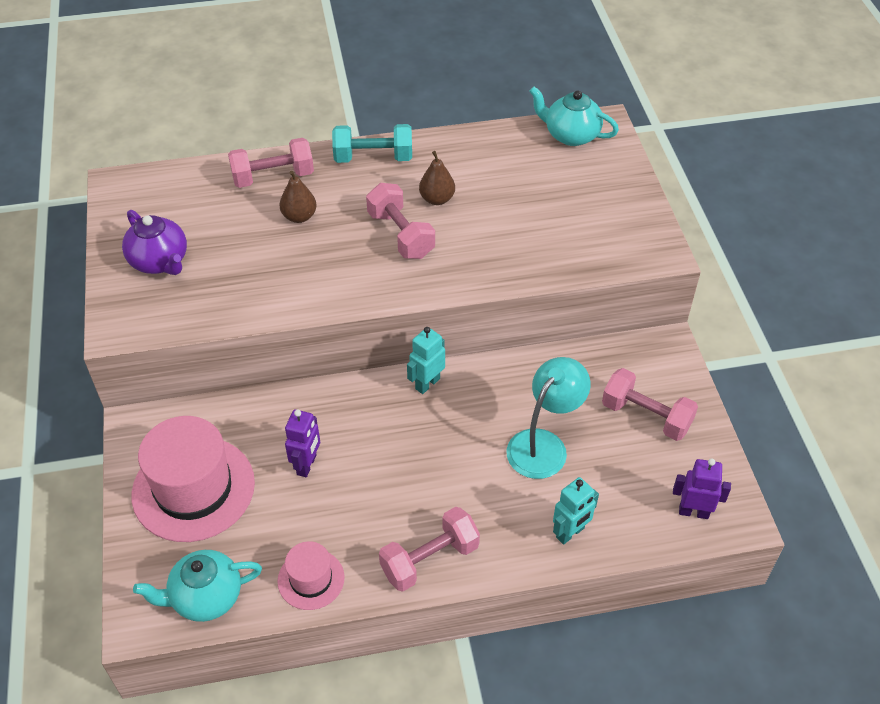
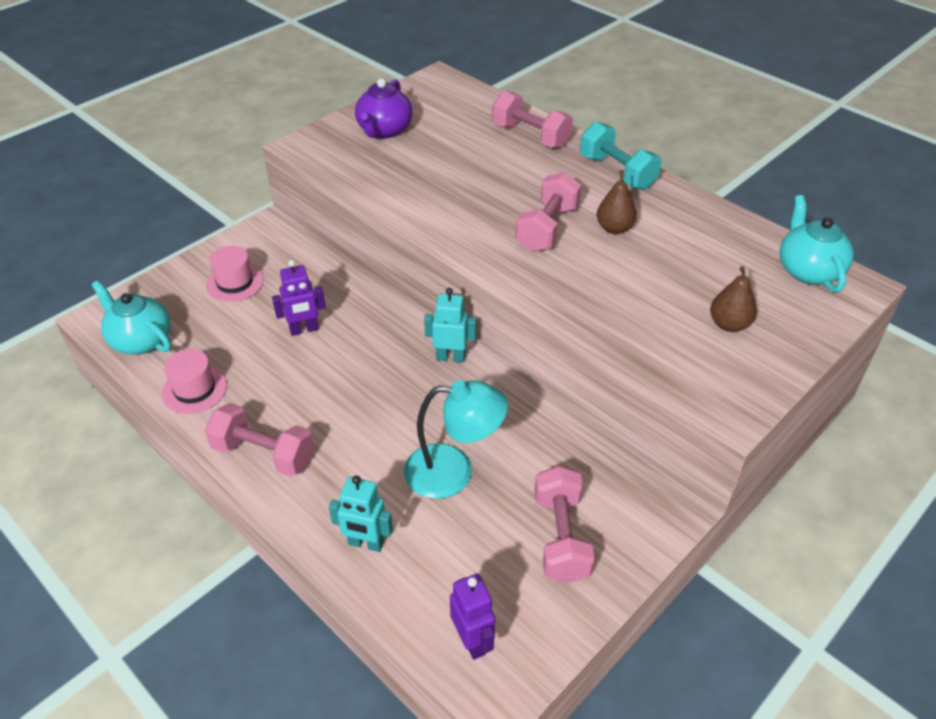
camera: 55 degrees right, 5 degrees down
(193, 488) = (234, 283): pink hat -> pink hat, size x0.52
(299, 216) = (504, 168): brown pear -> brown pear (729, 324)

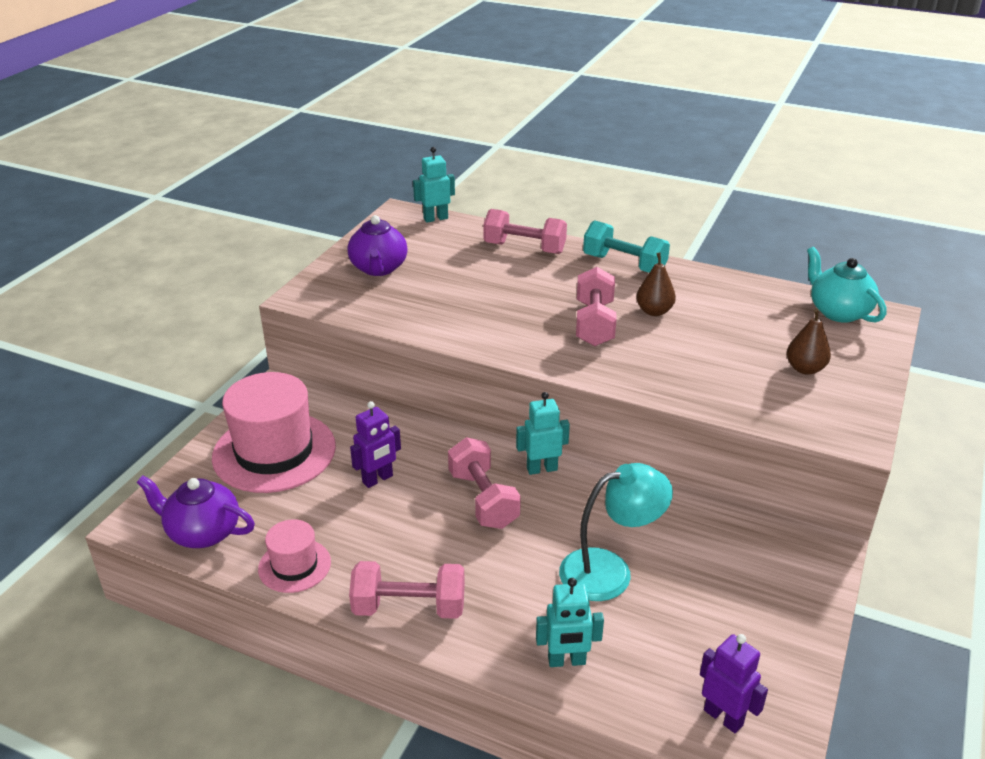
camera: 20 degrees left, 10 degrees down
(141, 340) = (203, 532): turquoise teapot -> purple teapot
(234, 283) = (274, 452): pink hat -> pink hat, size x1.94
(466, 89) = (435, 218): none -> turquoise robot
(561, 537) = (744, 600): pink dumbbell -> pink dumbbell (483, 499)

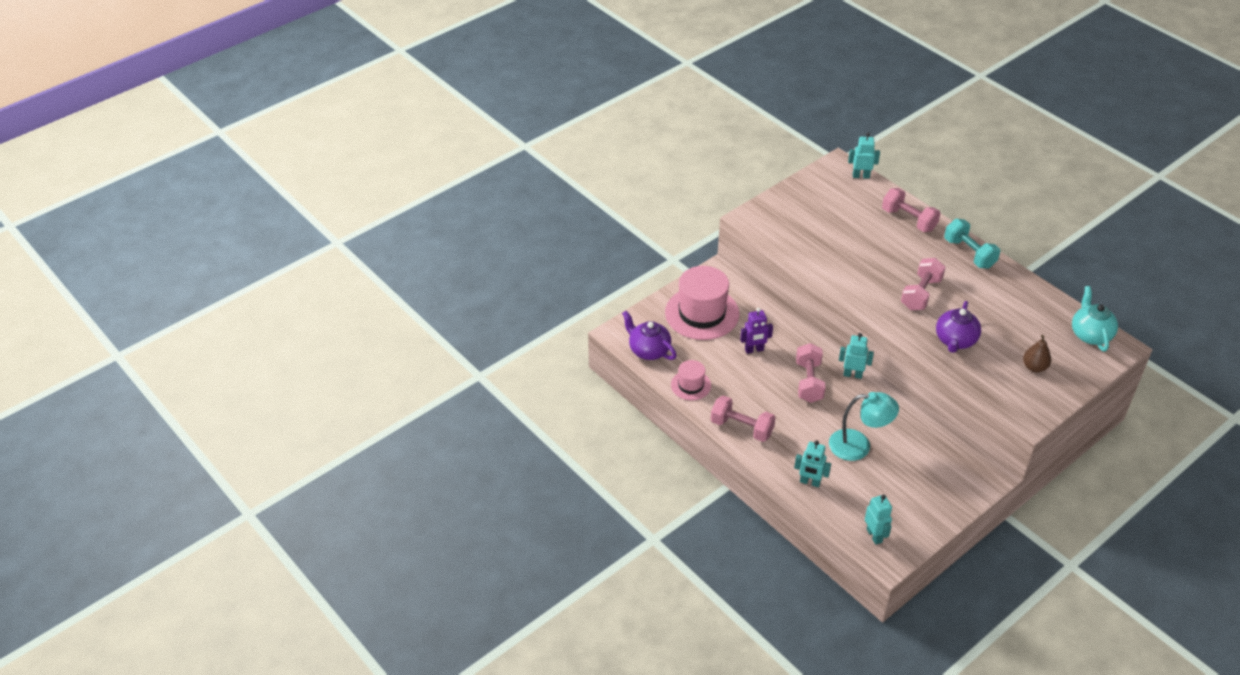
camera: 25 degrees right, 10 degrees up
(378, 268) = (804, 209): purple teapot -> purple teapot (955, 340)
(654, 311) = (965, 296): brown pear -> none
(723, 717) = (874, 535): purple robot -> turquoise robot

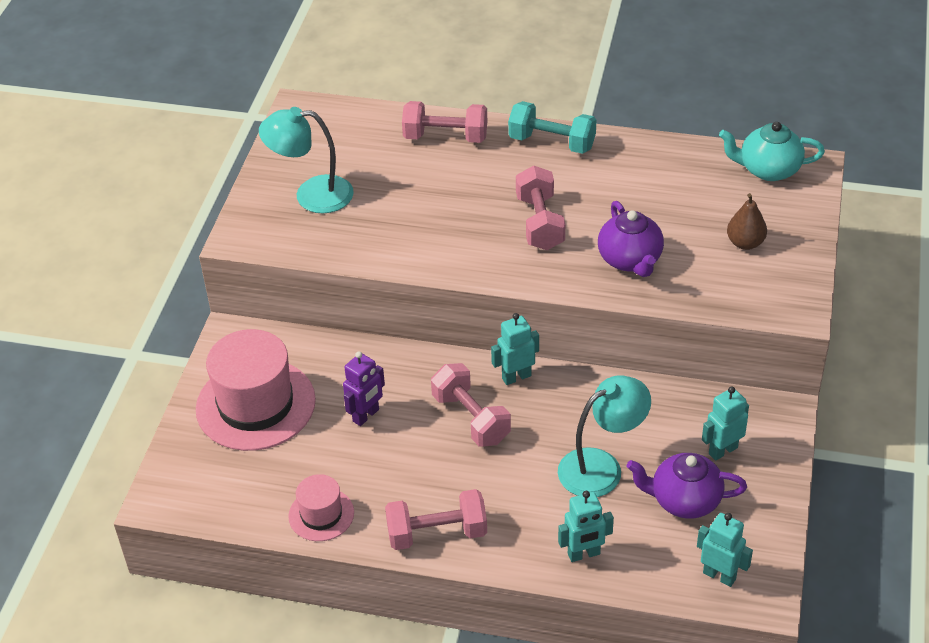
camera: 35 degrees left, 0 degrees up
(649, 350) = (223, 499): purple teapot -> purple teapot (684, 500)
(806, 214) = (311, 195): none -> turquoise lamp
(861, 176) = (340, 111): turquoise robot -> turquoise robot (722, 450)
(1090, 334) = (768, 170): turquoise teapot -> turquoise teapot turned 45 degrees counterclockwise

